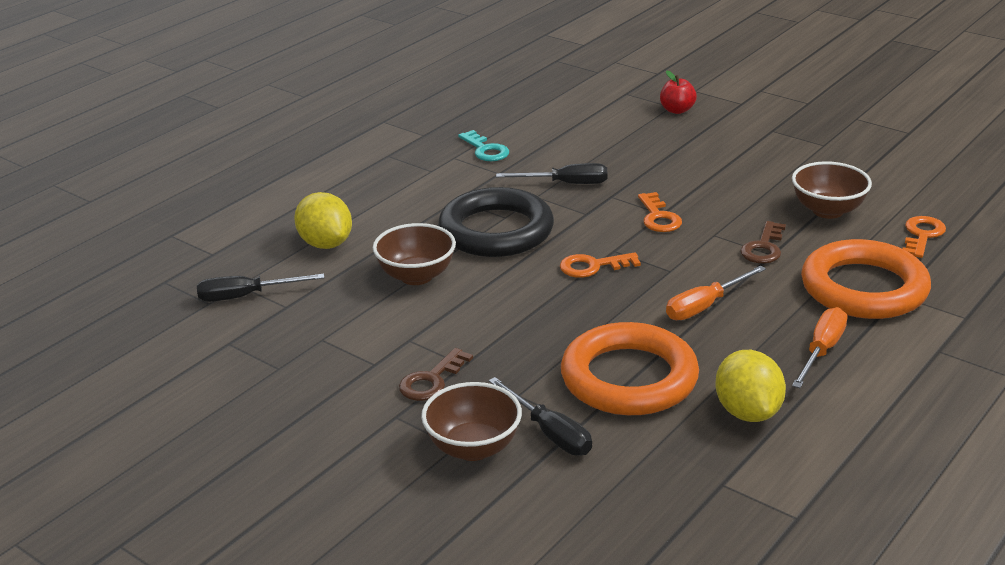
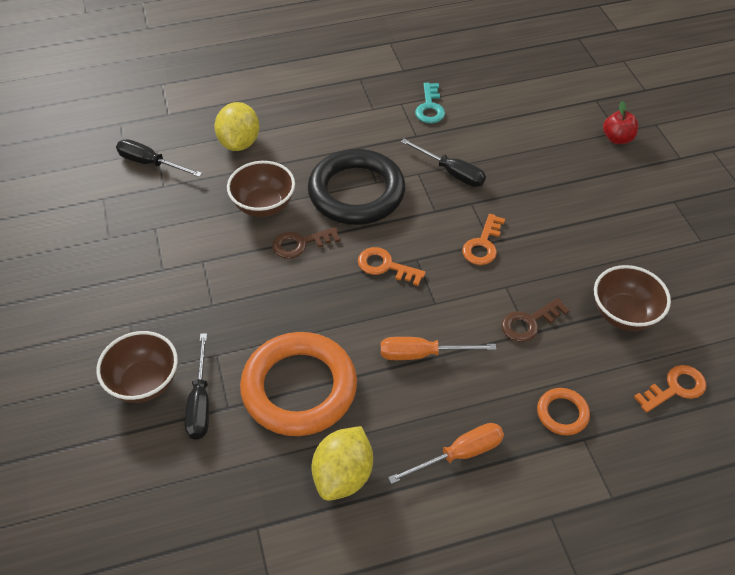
camera: 35 degrees right, 20 degrees up
(431, 380) = (179, 307): brown key -> brown key (300, 244)
(864, 288) = (562, 413): orange ring -> orange ring, size x0.44

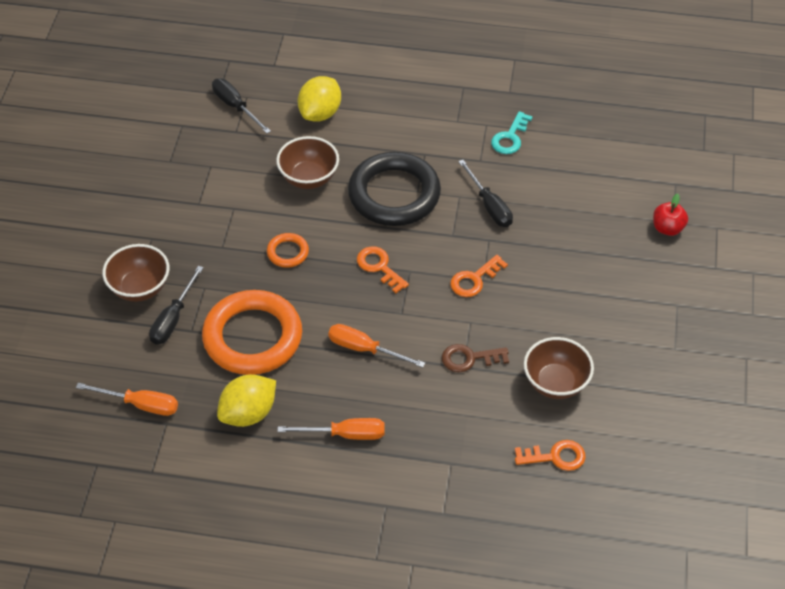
camera: 25 degrees right, 0 degrees up
(215, 518) = (140, 404): none -> orange screwdriver
(300, 244) = (320, 222): brown key -> none
(562, 413) = (447, 438): orange ring -> orange ring (287, 252)

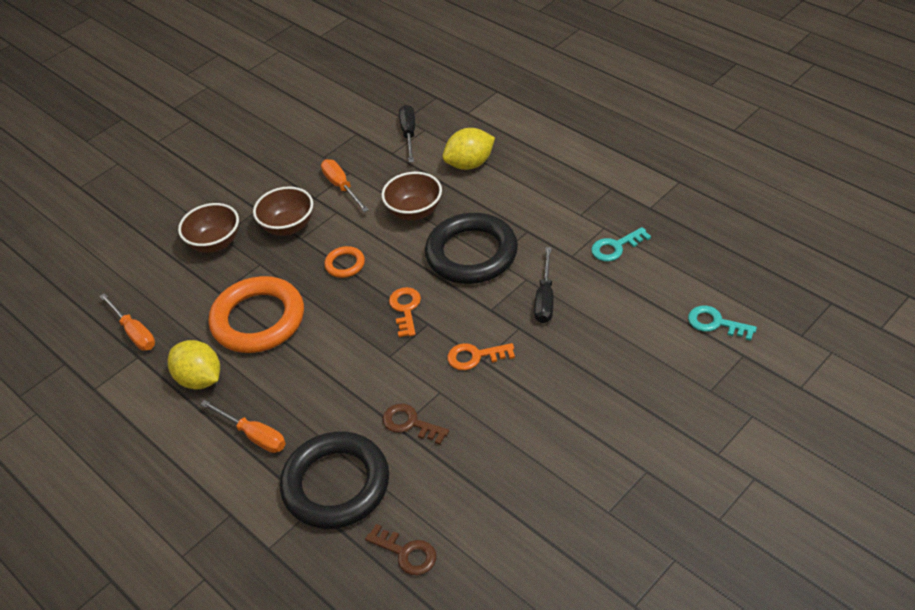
camera: 40 degrees right, 5 degrees down
(173, 319) = (216, 278): black screwdriver -> none
(248, 413) = (200, 379): yellow lemon -> yellow lemon turned 45 degrees clockwise
(364, 349) = (333, 372): orange screwdriver -> orange screwdriver (341, 186)
(453, 436) = (336, 484): none -> black ring
(555, 383) = (466, 485): brown bowl -> brown bowl (288, 227)
(555, 457) = (406, 553): orange key -> brown key
(636, 167) = (715, 323): none -> turquoise key
(667, 228) = (699, 393): red apple -> none

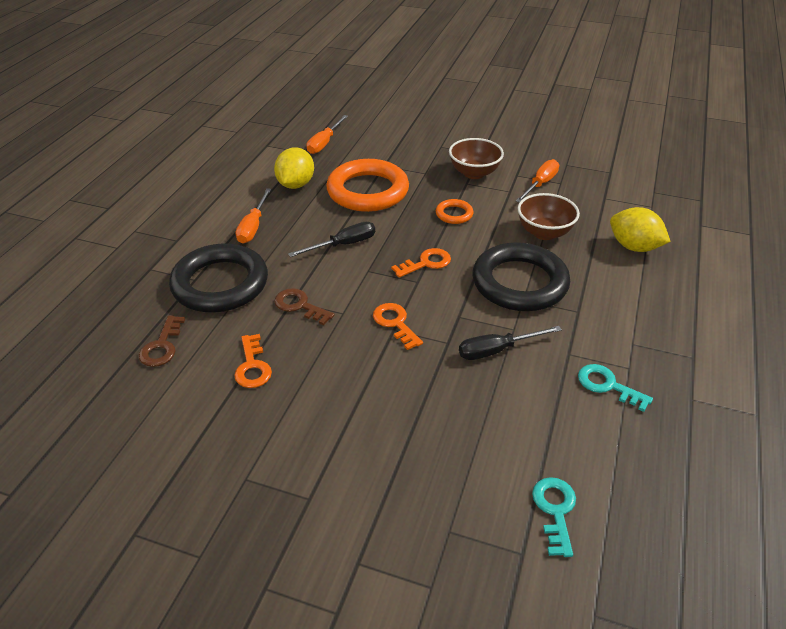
camera: 60 degrees right, 5 degrees down
(215, 243) = (431, 146): brown bowl -> none
(409, 134) = (637, 199): black screwdriver -> black screwdriver (343, 245)
(410, 423) = (299, 306): brown key -> brown key turned 60 degrees counterclockwise
(475, 480) = (252, 366): none -> orange key

